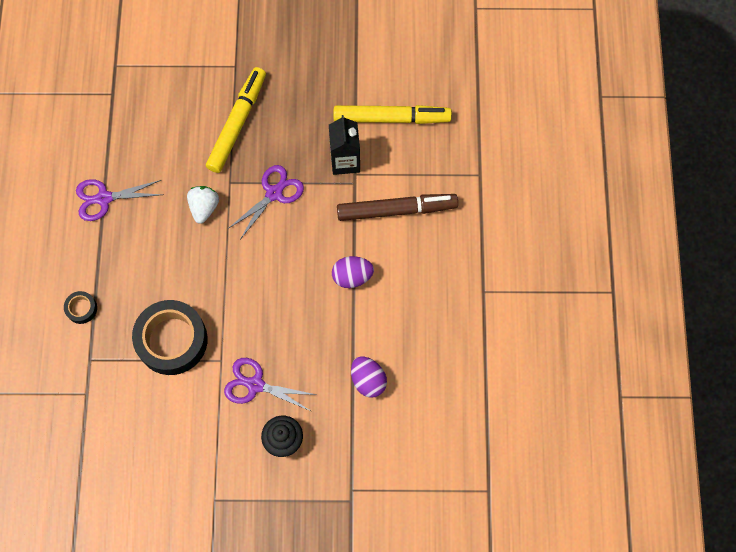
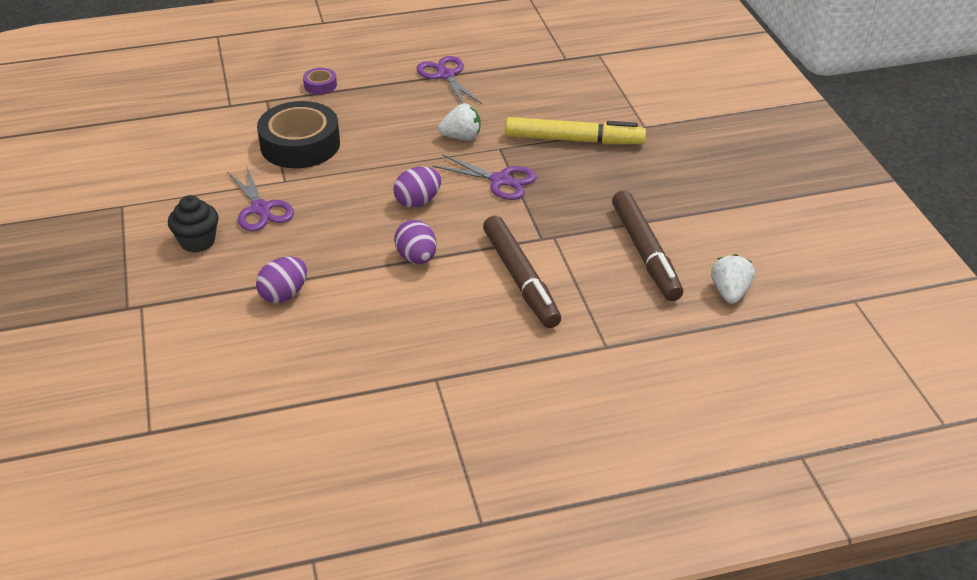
camera: 75 degrees right, 30 degrees down
(81, 309) = (320, 85): black tape -> purple tape
(255, 385) = (261, 209): purple scissors -> purple scissors turned 150 degrees clockwise
(282, 261) = (418, 201): none -> purple egg
(345, 161) = (567, 226): black carton -> none
(391, 118) = (645, 253): yellow marker -> brown marker
(448, 79) = (730, 293): none -> white strawberry

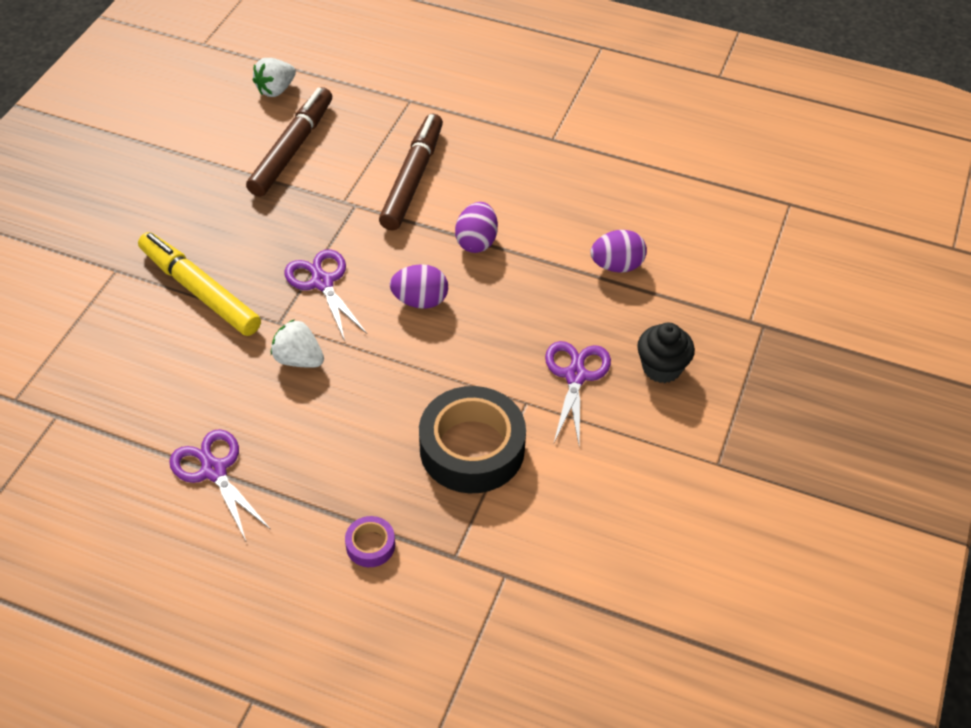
camera: 145 degrees left, 10 degrees up
(445, 75) = (214, 470): purple scissors -> purple scissors turned 135 degrees clockwise

